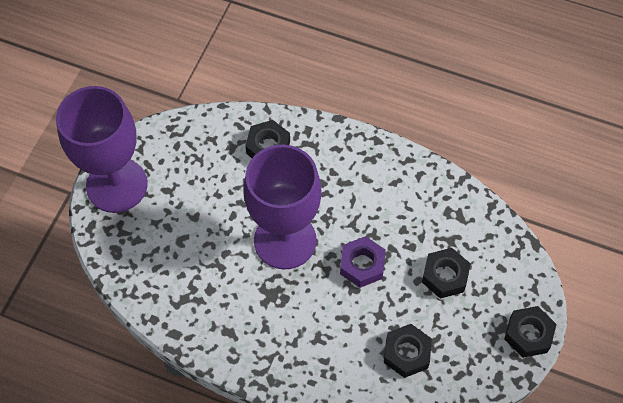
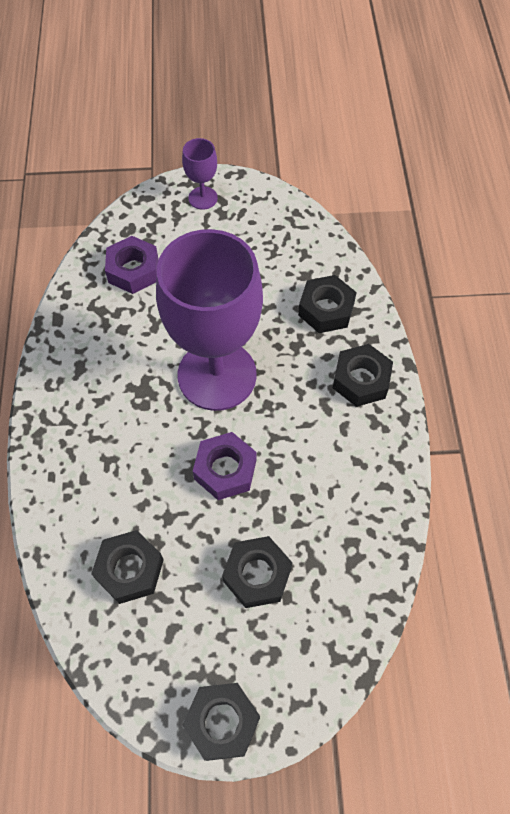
camera: 65 degrees right, 0 degrees up
(117, 185) = (203, 198): purple goblet -> purple goblet, size x0.42
(159, 262) = (133, 270): none -> purple nut
(336, 152) = (361, 380): none -> black nut

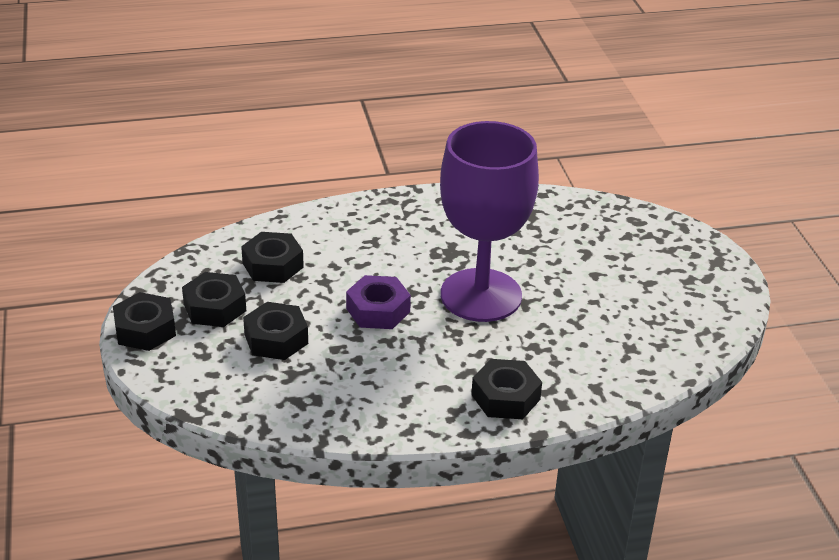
camera: 80 degrees right, 25 degrees down
(133, 270) = (586, 230): purple nut -> none
(203, 198) = (703, 264): purple goblet -> none
(326, 309) = (589, 366): black nut -> black nut (214, 307)

